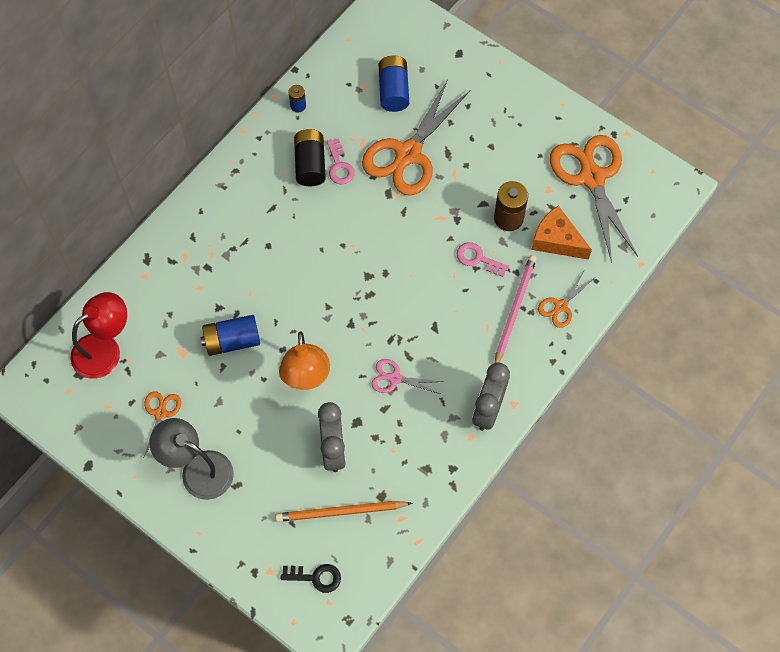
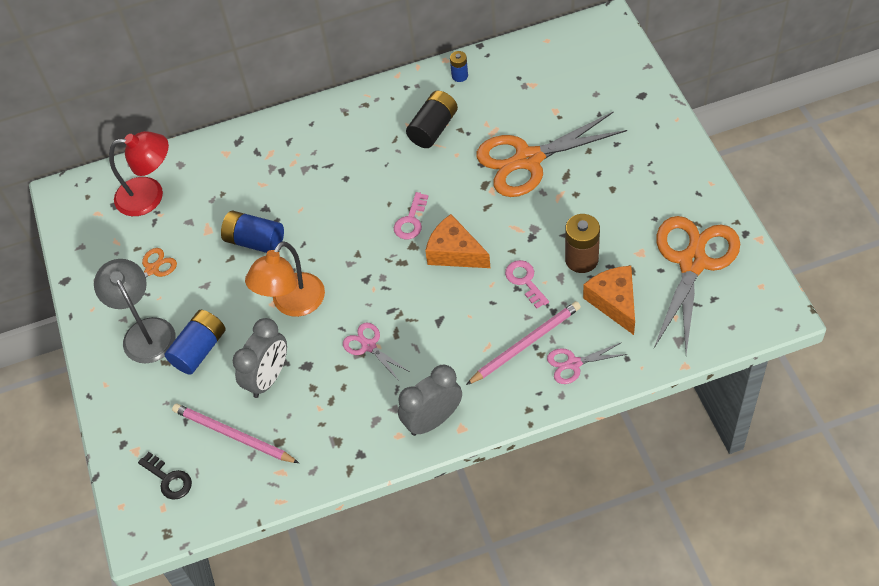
camera: 40 degrees right, 10 degrees down
(339, 166) = (458, 141): pink key -> pink key (411, 221)
(340, 512) = (233, 435): orange pencil -> pink pencil
(393, 91) = (555, 101): blue battery -> blue battery (199, 350)
(406, 264) = (455, 252): none -> orange cheese
(560, 306) = (573, 364): orange scissors -> pink scissors

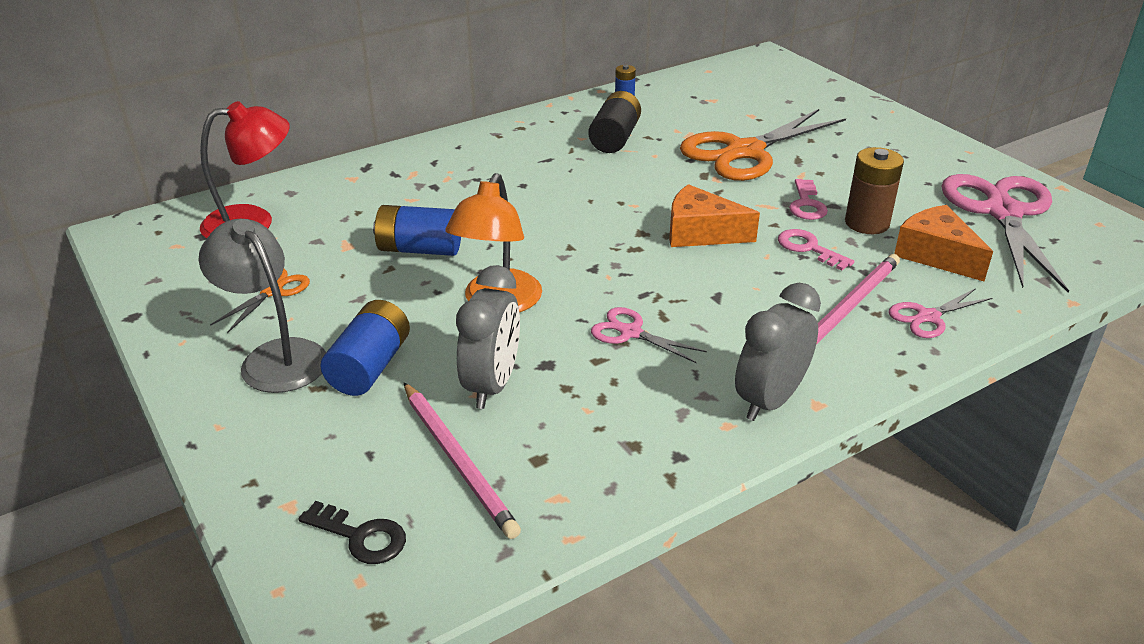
camera: 20 degrees left, 20 degrees down
(233, 435) = (458, 461): pink pencil -> pink pencil turned 135 degrees counterclockwise
(411, 221) = (627, 211): pink key -> pink key (806, 204)
(692, 262) = (1002, 212): orange scissors -> pink scissors

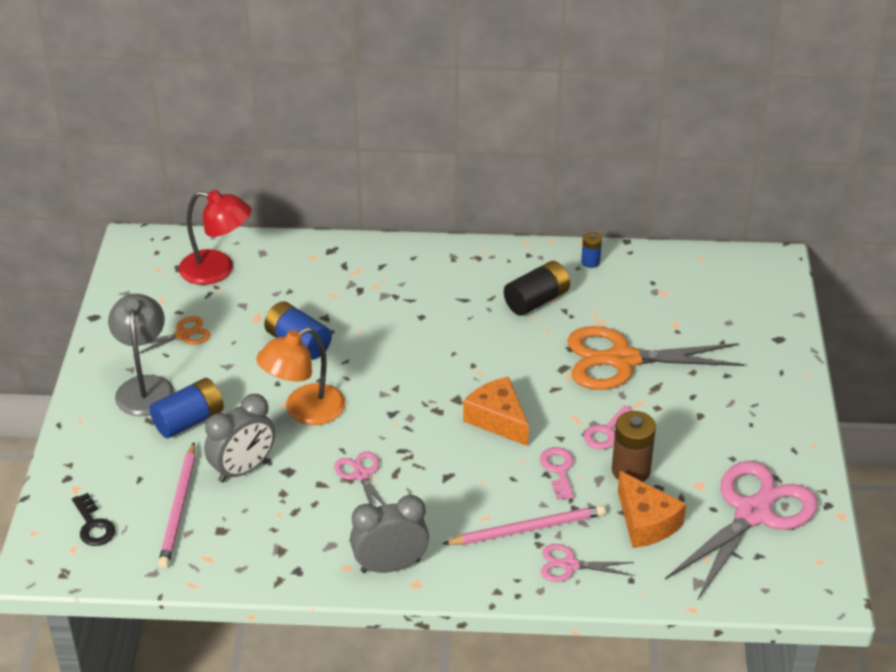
camera: 35 degrees right, 5 degrees up
(936, 255) = (645, 522): orange cheese -> orange cheese turned 150 degrees clockwise

